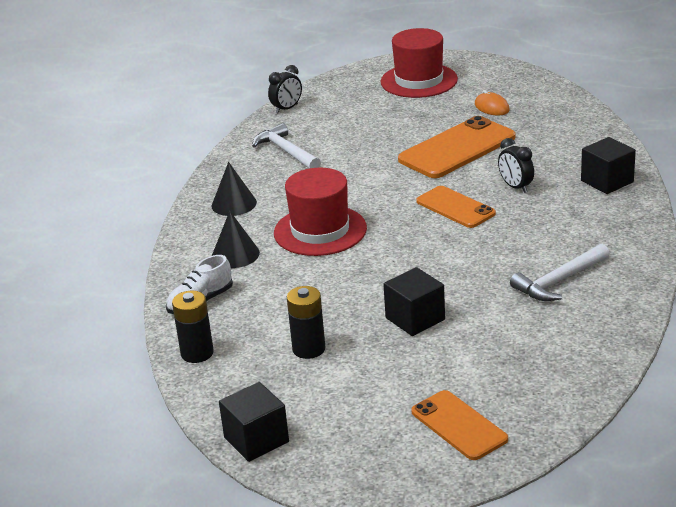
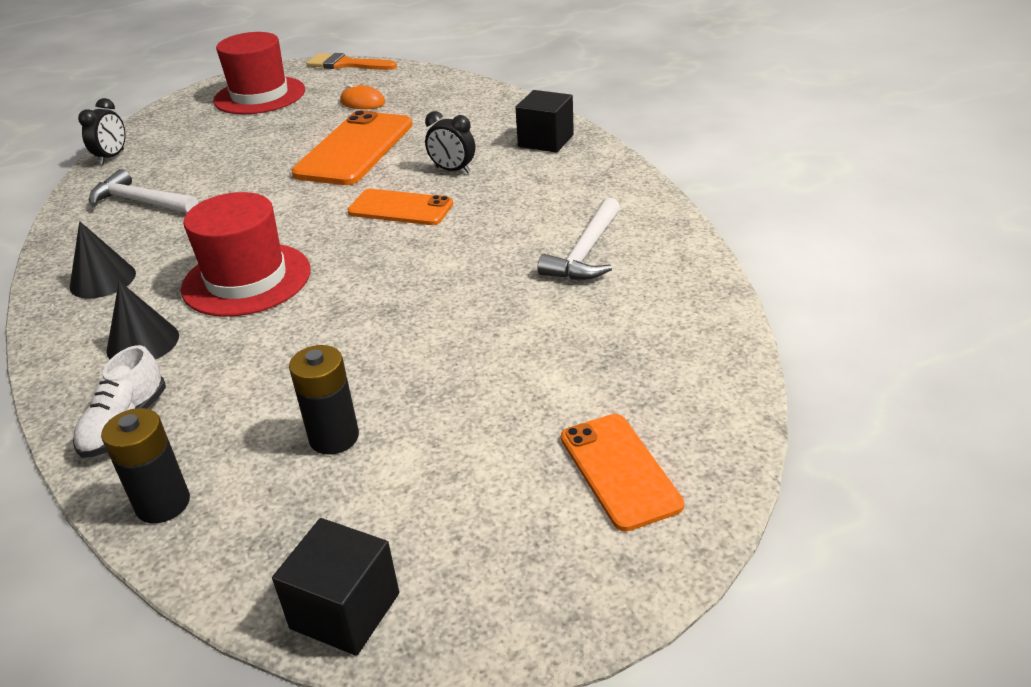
camera: 30 degrees left, 5 degrees up
(415, 319) = (451, 349): black cube -> none
(459, 425) = (619, 471): orange phone -> orange phone turned 45 degrees clockwise
(504, 67) = (346, 64): none -> orange brush

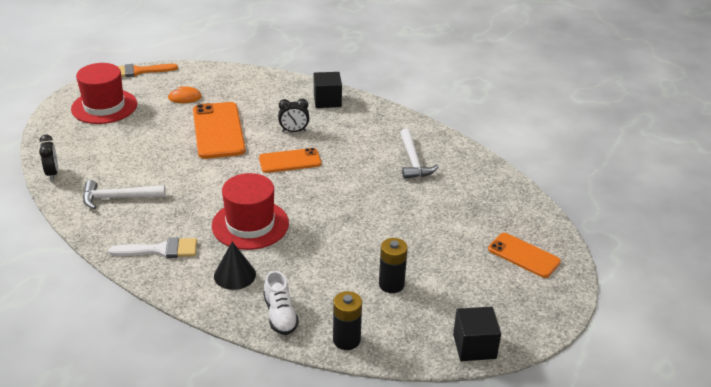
camera: 35 degrees left, 0 degrees up
(103, 280) = (161, 250): black cone -> white brush

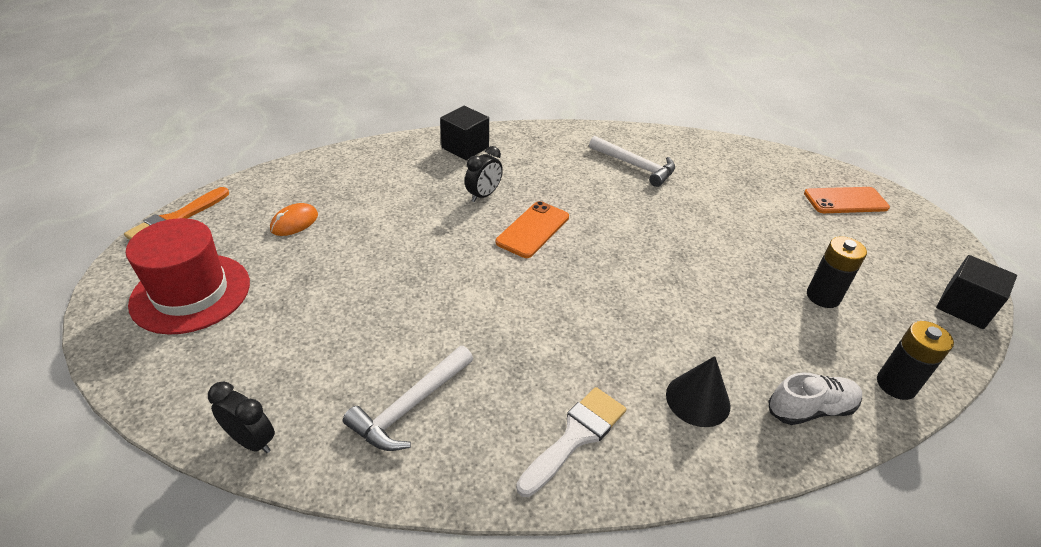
camera: 45 degrees left, 5 degrees up
(218, 130) = (401, 240): orange phone -> none
(250, 224) = (613, 327): red hat -> none
(280, 315) = (810, 409): white shoe -> white shoe turned 45 degrees counterclockwise

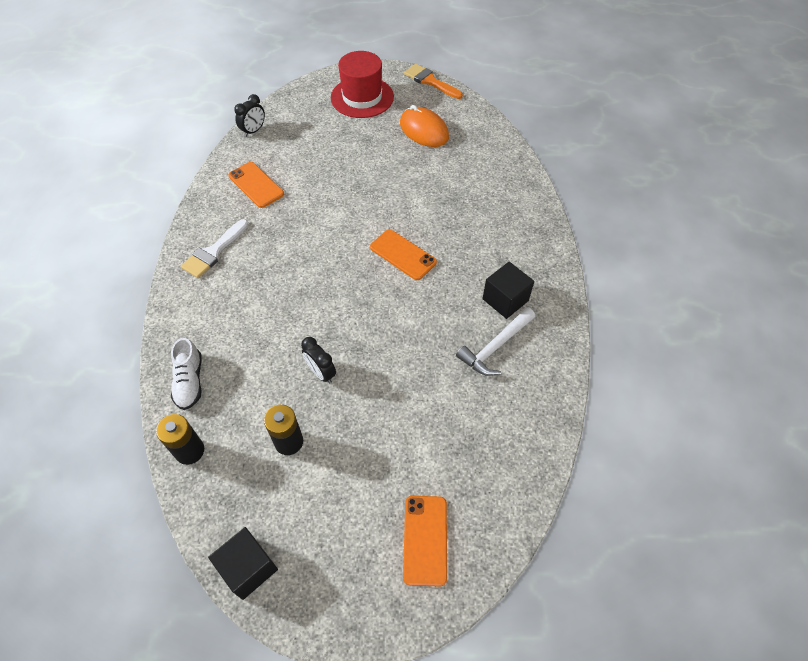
camera: 100 degrees right, 15 degrees up
(294, 222) = (424, 130): orange mouse -> orange mouse, size x1.70
(410, 406) = (256, 185): white hammer -> orange phone
(465, 147) = (524, 221): black cube -> black cube (505, 300)
(483, 195) = (450, 228): black clock -> black clock (321, 373)
(576, 436) = (214, 252): white brush -> white brush turned 75 degrees clockwise
(698, 400) = (218, 318): black cone -> none

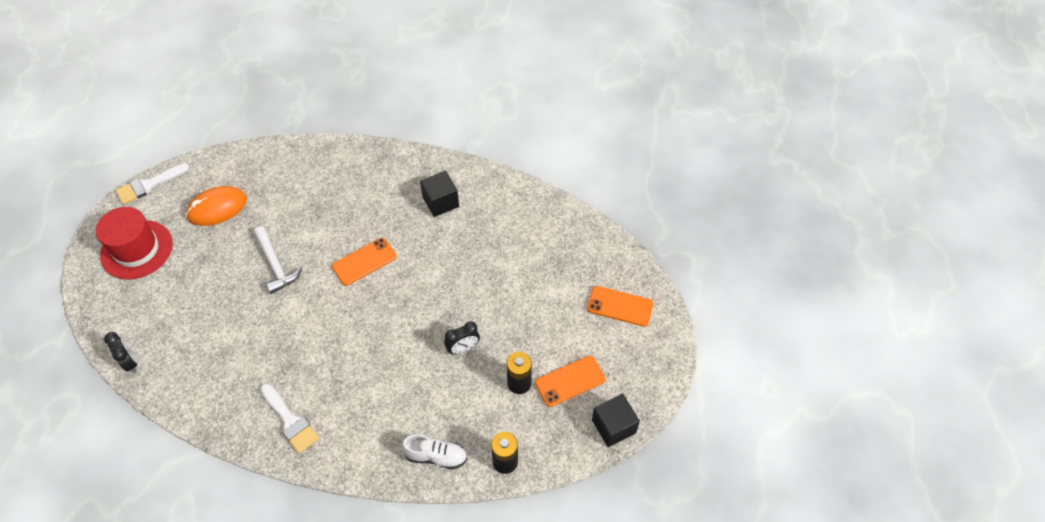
camera: 75 degrees left, 0 degrees up
(256, 185) = (216, 370): orange phone -> orange phone (570, 381)
(430, 81) = (148, 185): orange brush -> white brush
(495, 347) = (481, 221): white hammer -> white hammer (275, 265)

